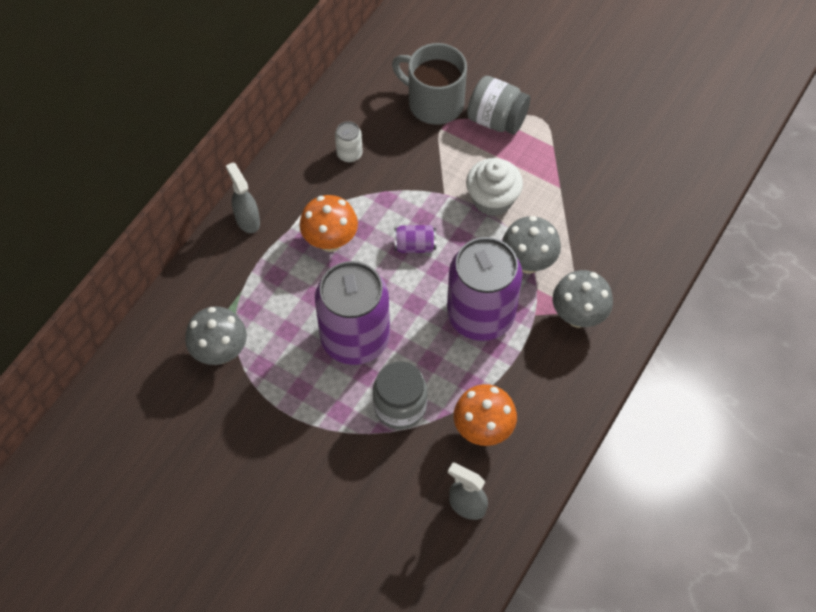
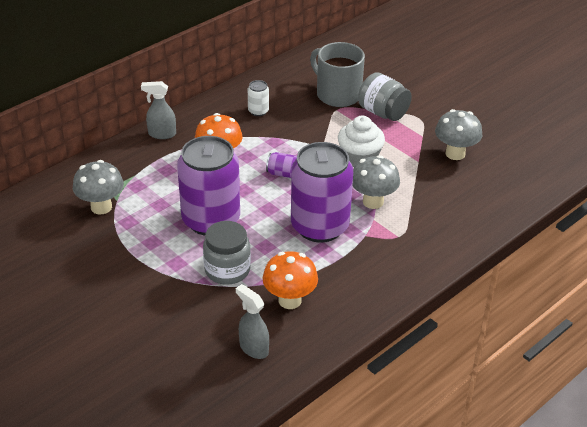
camera: 15 degrees right, 20 degrees down
(247, 220) = (161, 134): grey spray bottle -> grey spray bottle turned 75 degrees counterclockwise
(578, 316) = (401, 243): grey mushroom -> grey mushroom (455, 154)

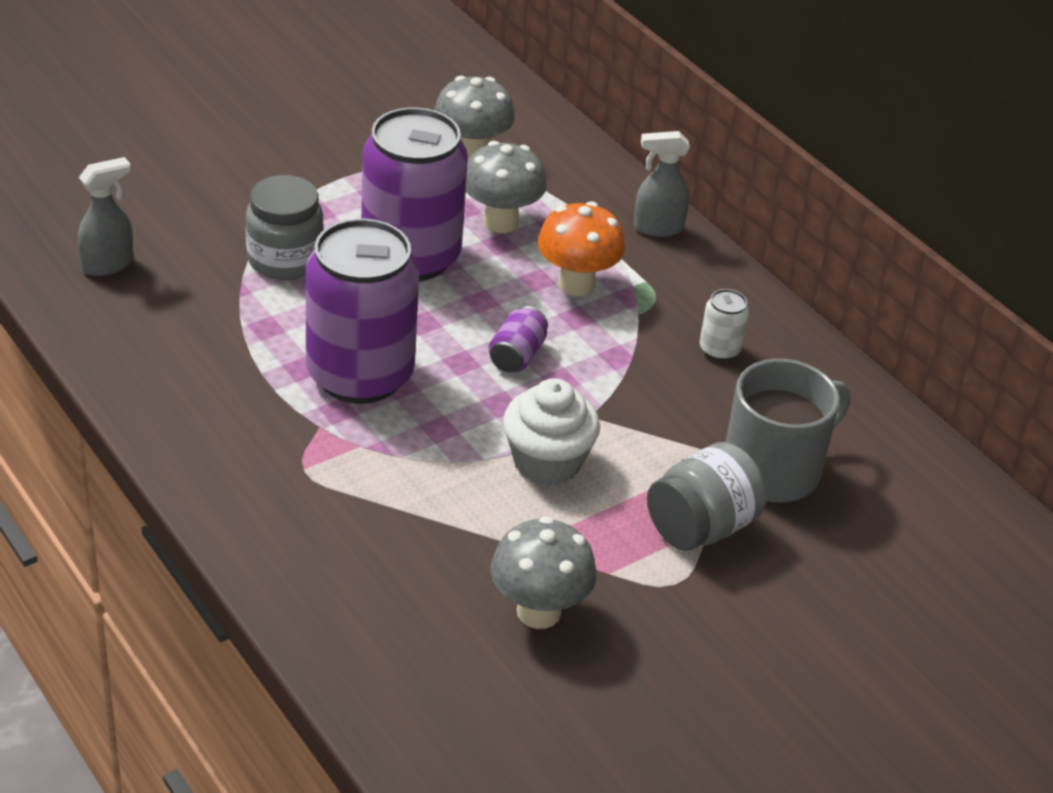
camera: 95 degrees right, 0 degrees up
(161, 134) = (657, 228): grey spray bottle -> grey spray bottle turned 105 degrees counterclockwise
(290, 300) = (192, 314): orange mushroom -> none
(373, 202) = (410, 454): grey mushroom -> grey mushroom (500, 222)

